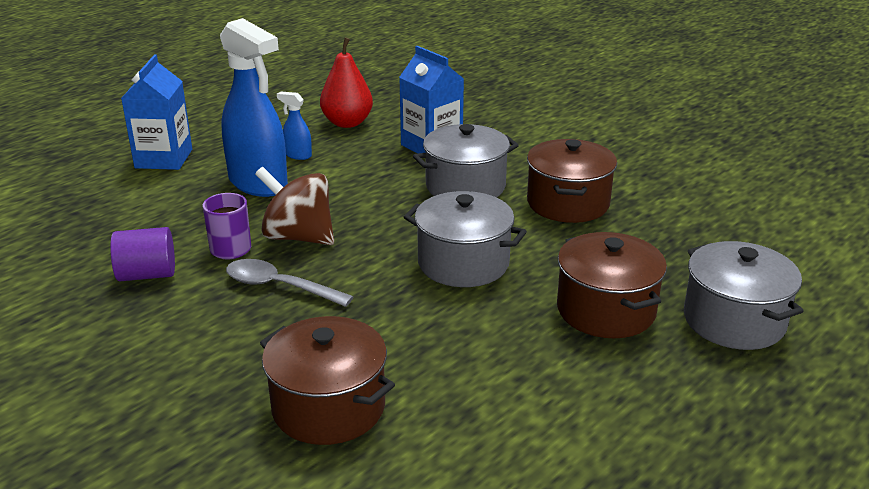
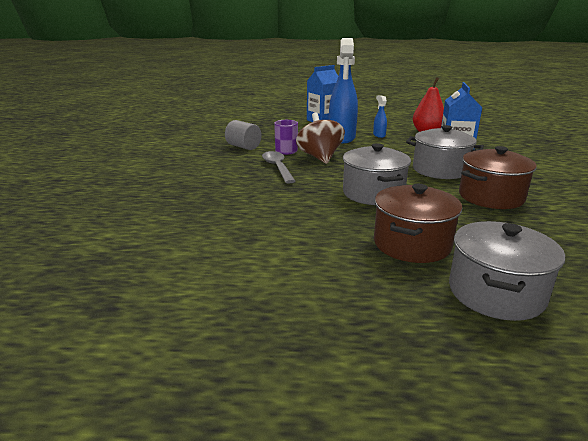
camera: 50 degrees right, 5 degrees down
(147, 274) = (243, 147): purple cylinder -> grey cylinder
(328, 407) = (208, 207): brown pot -> none

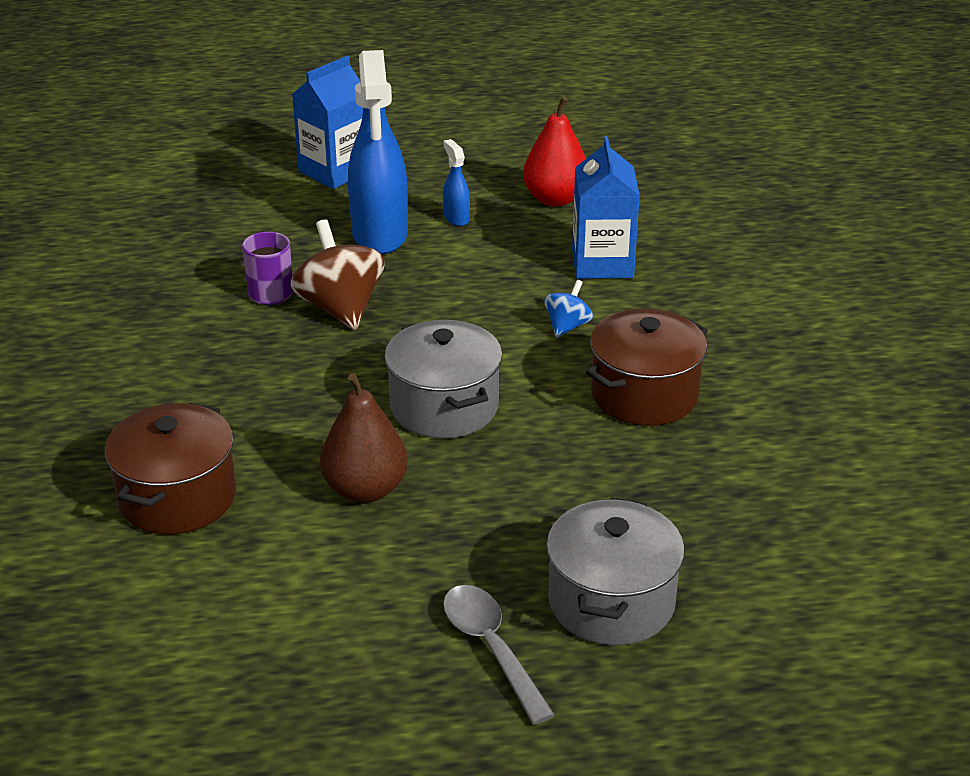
camera: 10 degrees left, 10 degrees up
(243, 147) = (180, 287): grey cylinder -> none
(277, 167) = (262, 349): grey spoon -> grey spoon (491, 648)
(325, 222) = (365, 489): none -> brown pear
(412, 244) = (503, 522): brown pot -> brown pot (177, 497)
(440, 170) = (567, 326): grey pot -> blue spinning top

